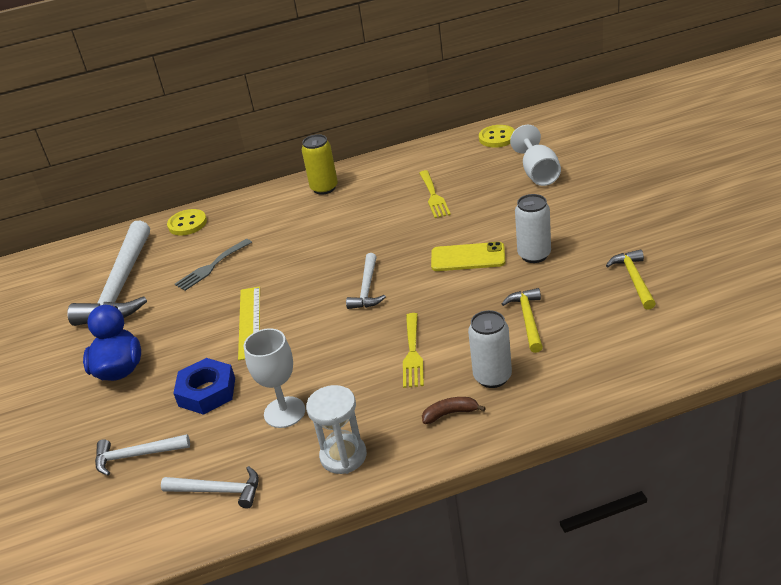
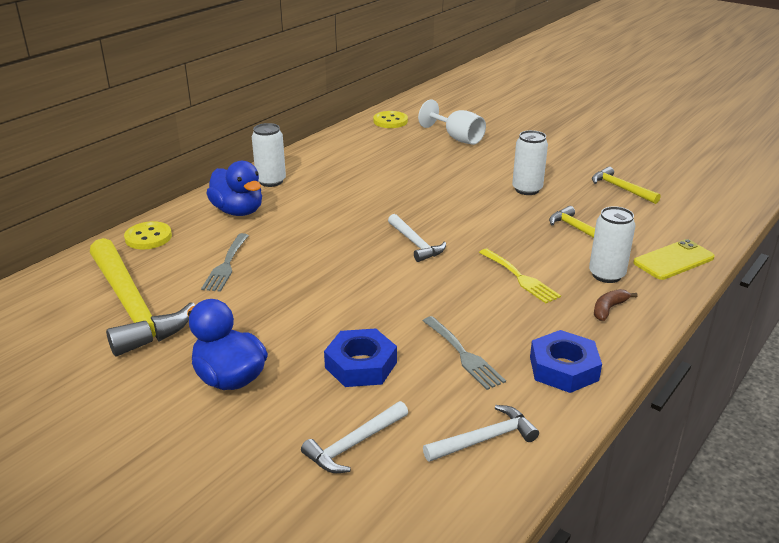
camera: 40 degrees left, 5 degrees down
(121, 286) = (132, 307): white hammer -> yellow hammer
(249, 322) = (331, 297): yellow ruler -> none
(270, 214) = (238, 211): none -> blue duck
(284, 412) = (464, 355): white goblet -> grey fork
(324, 188) = (271, 181): yellow can -> white can
(343, 456) = (563, 368): white hourglass -> blue nut
(433, 196) = (387, 168): yellow fork -> none
(468, 257) = (475, 202): yellow phone -> yellow phone (673, 260)

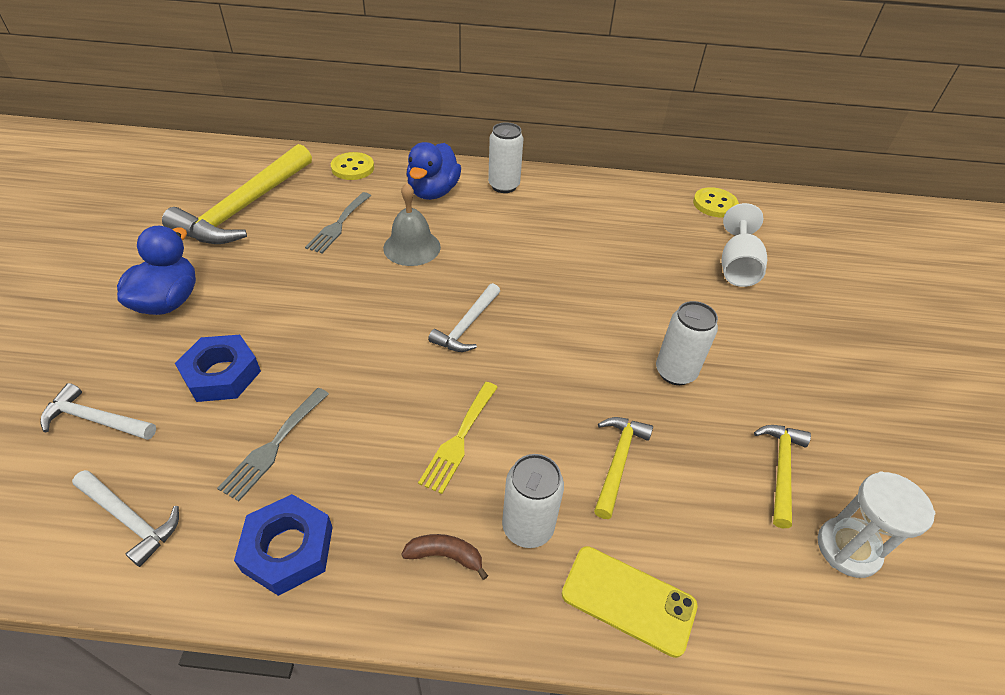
camera: 55 degrees right, 15 degrees up
(226, 265) = (338, 225): grey fork -> grey fork turned 45 degrees counterclockwise
(299, 240) = (412, 247): none -> grey bell
(679, 192) = (848, 548): none -> white hourglass

